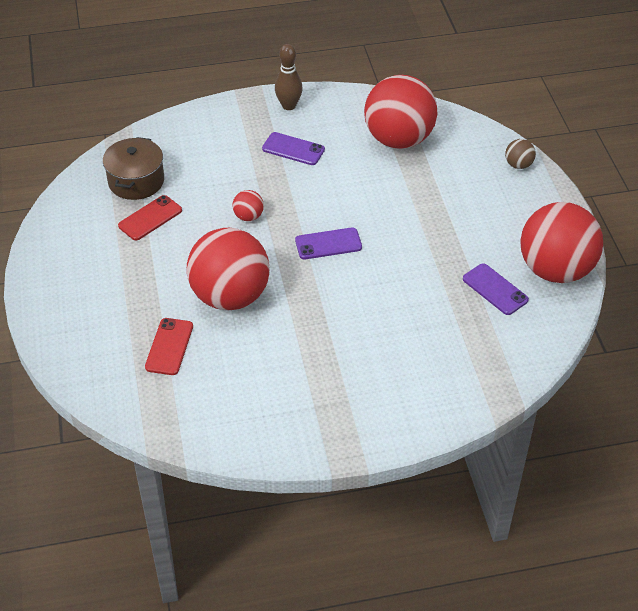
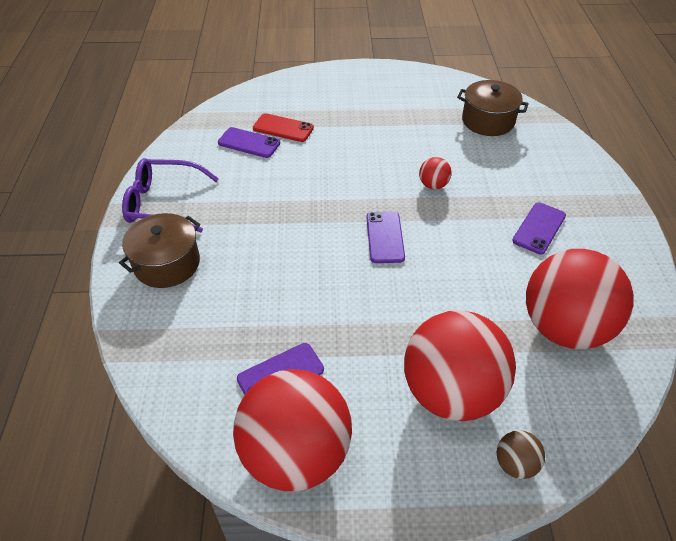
camera: 100 degrees right, 0 degrees up
(150, 218) = (437, 126): red phone -> none
(202, 372) = (249, 143): none -> purple phone
(230, 296) = (329, 165): red ball -> red ball (451, 392)
(289, 106) = (618, 233): brown bowling pin -> none
(320, 424) = (163, 203): none -> purple glasses
(404, 395) = (167, 264): none -> brown pot

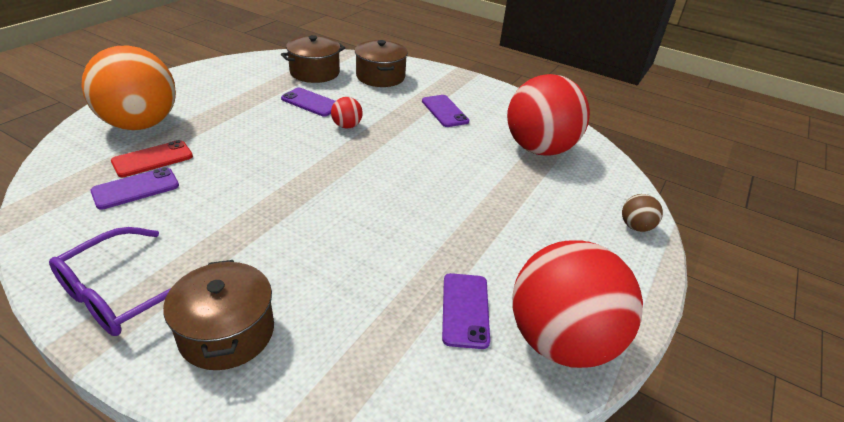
camera: 60 degrees left, 10 degrees down
(311, 97) = (141, 124): none -> orange ball
(385, 237) = (372, 175): purple phone -> purple phone (311, 102)
(451, 392) = (557, 223): red ball -> none
(539, 158) = (380, 77): none -> brown pot

